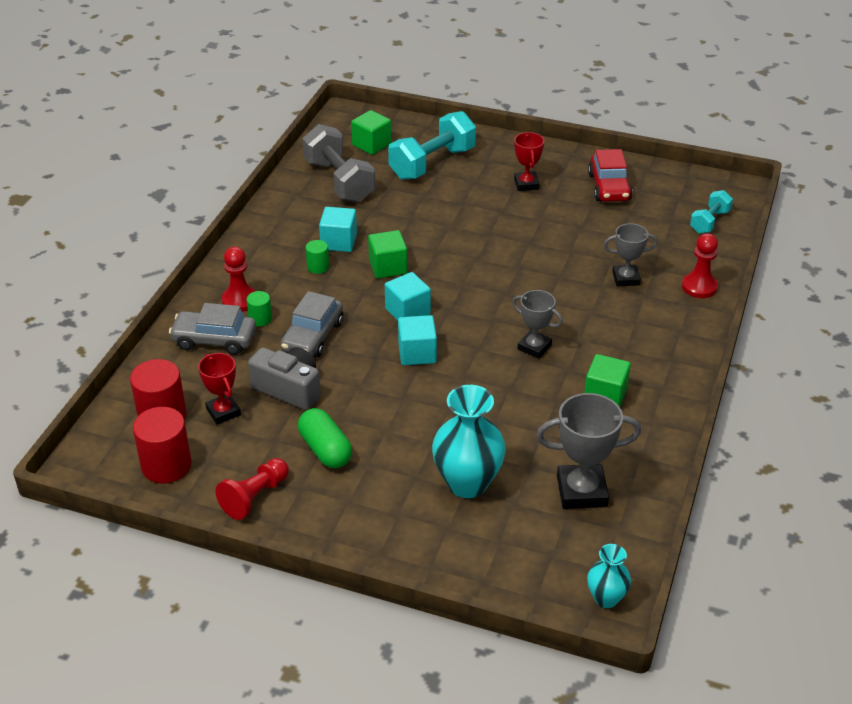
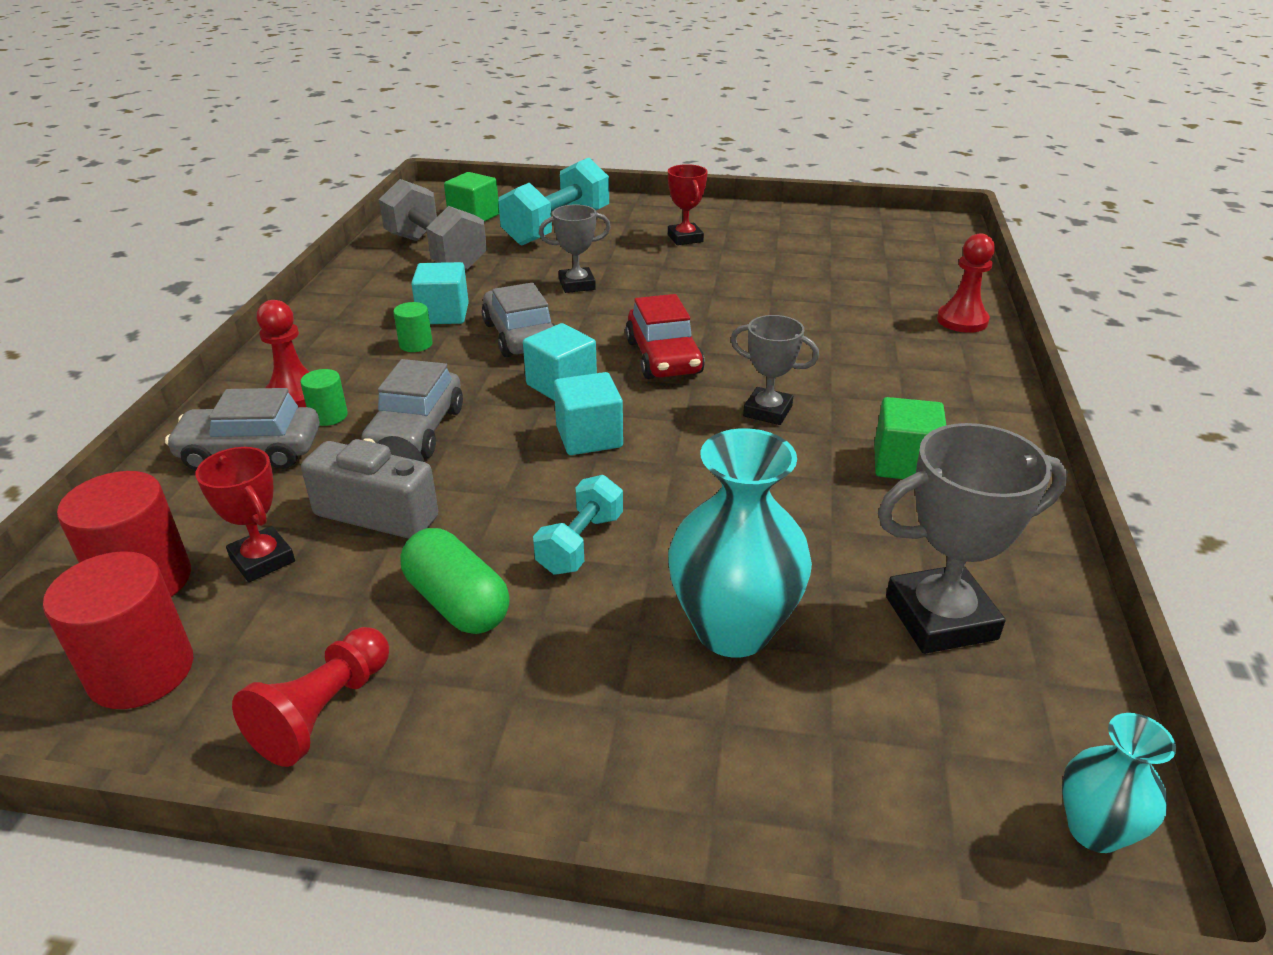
camera: 10 degrees left, 5 degrees down
(388, 267) = (520, 336): green cube -> grey car
(609, 187) = (791, 234): red car -> red car (663, 357)
(626, 278) = (859, 320): grey trophy -> grey trophy (577, 285)
(709, 222) = (934, 256): turquoise dumbbell -> turquoise dumbbell (580, 543)

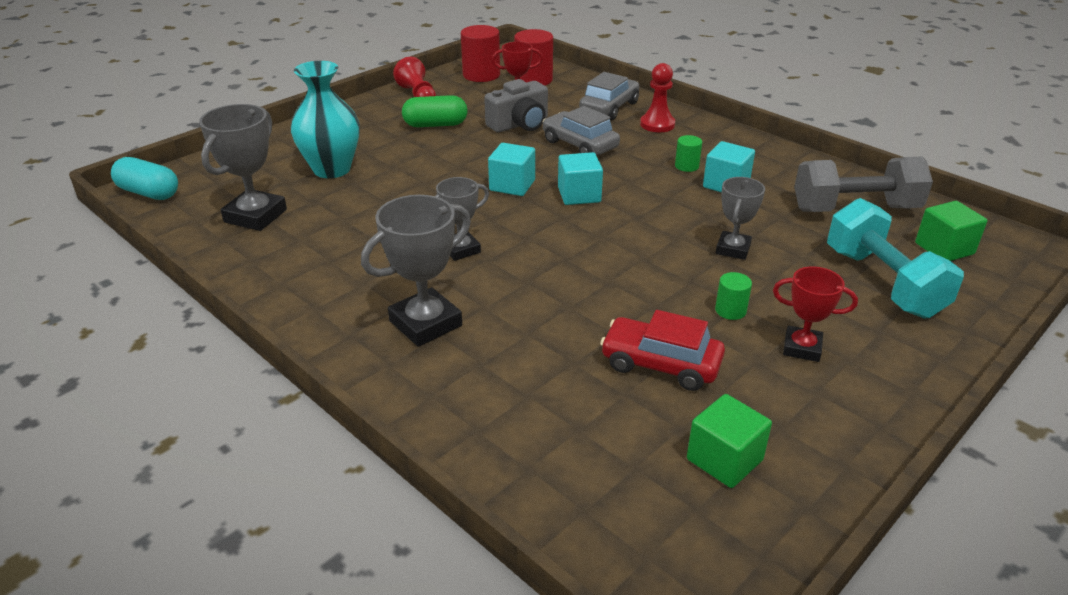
camera: 125 degrees right, 0 degrees up
(328, 416) = (623, 128): green cylinder -> green cylinder (730, 310)
(520, 336) = (663, 201): grey car -> none
(580, 543) = (431, 157): turquoise dumbbell -> none
(663, 357) = (572, 241): red car -> red car (660, 364)
(898, 378) = (425, 323): none -> grey trophy
(904, 463) = (348, 269): green cube -> green cube (724, 460)
(962, 320) = (456, 422): red pawn -> none
(1094, 830) = (149, 193): turquoise vase -> turquoise capsule

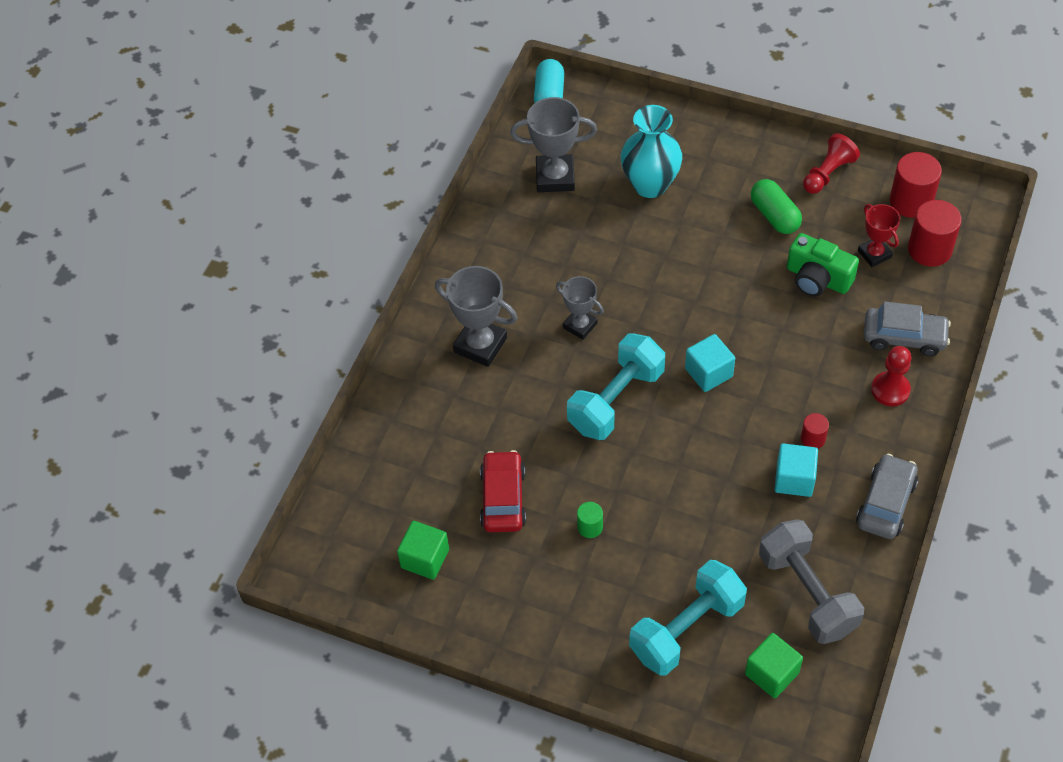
camera: 70 degrees right, 20 degrees up
(512, 185) = (697, 319): turquoise cube -> none
(520, 124) = (817, 278): grey camera -> green camera
(574, 252) = (616, 400): none -> turquoise dumbbell
(580, 145) = (804, 341): grey car -> grey car (885, 503)
(686, 166) = (813, 439): green cylinder -> red cylinder
(733, 249) = (681, 509): grey trophy -> none
(802, 348) = (565, 583): red trophy -> none

